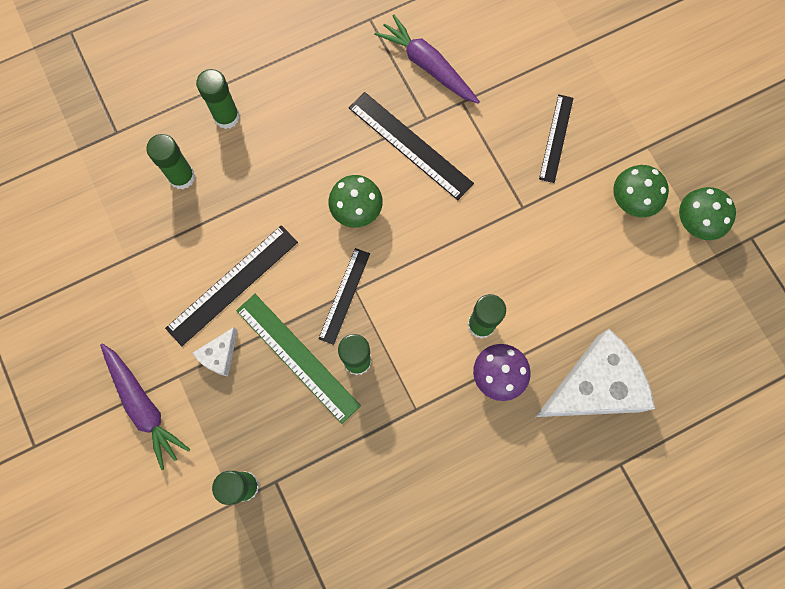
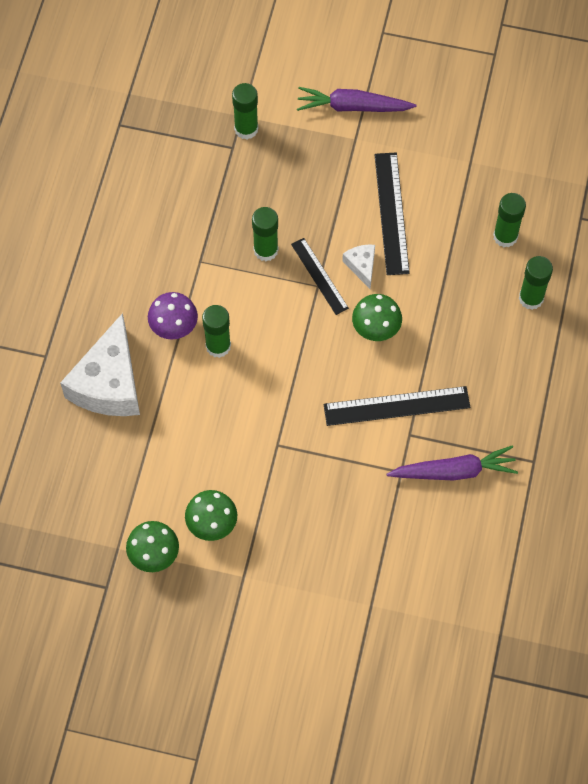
camera: 130 degrees right, 10 degrees down
(219, 355) = (347, 172): white cheese -> white cheese (362, 266)
(297, 357) = (302, 216): green ruler -> none
(556, 138) = (310, 515): black ruler -> none

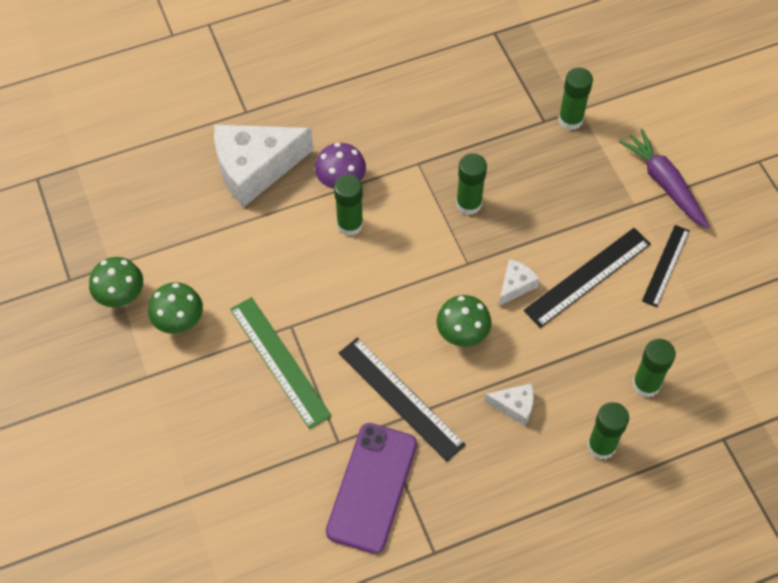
camera: 55 degrees right, 5 degrees down
(302, 472) = (279, 361): none -> green ruler
(319, 276) = (478, 259): black ruler -> black ruler (666, 265)
(454, 471) = (372, 487): purple carrot -> purple phone
(459, 333) = (514, 406): none -> white cheese

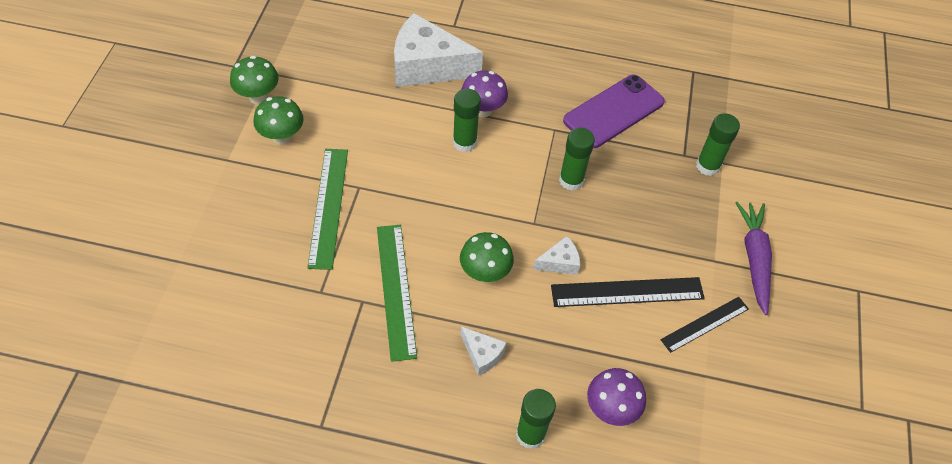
camera: 30 degrees right, 5 degrees down
(372, 487) = (316, 342): purple phone -> purple phone (614, 111)
(401, 398) = (396, 290): black ruler -> green ruler
(646, 384) = (611, 409): green glue stick -> purple mushroom

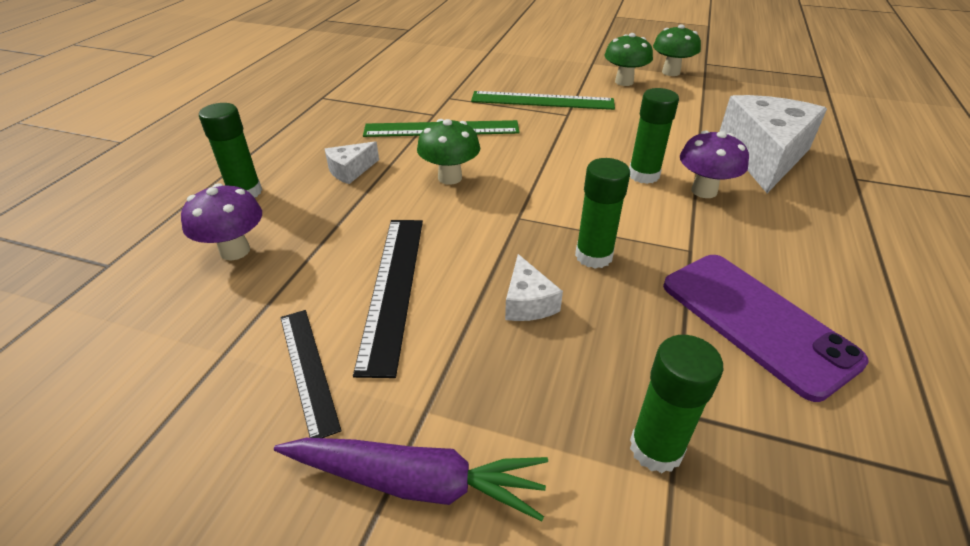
camera: 100 degrees right, 15 degrees down
(559, 262) = (454, 232): white cheese -> white cheese (527, 302)

